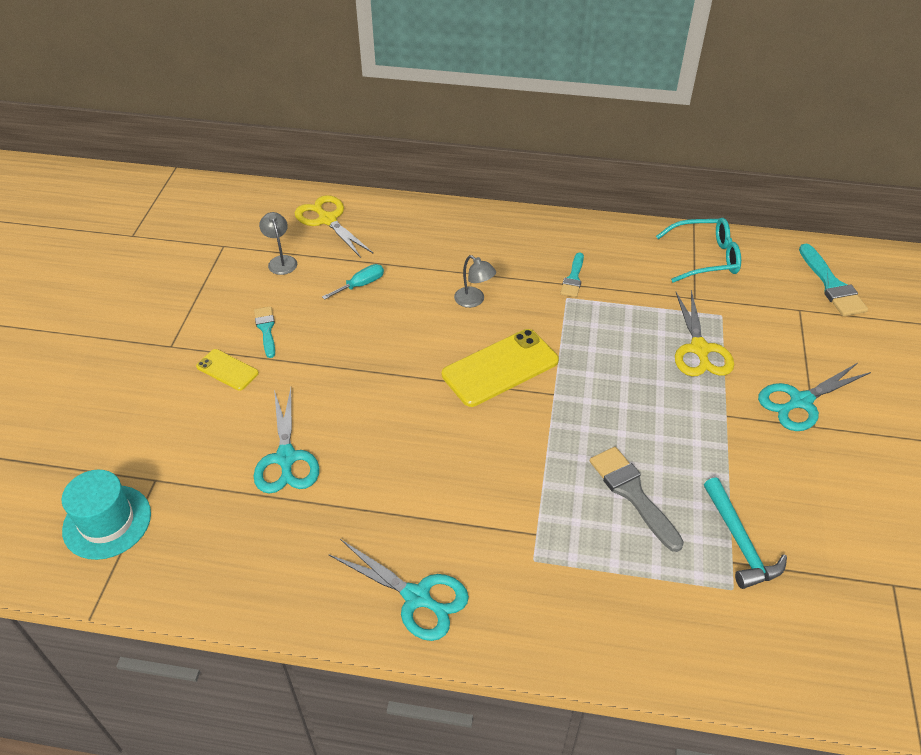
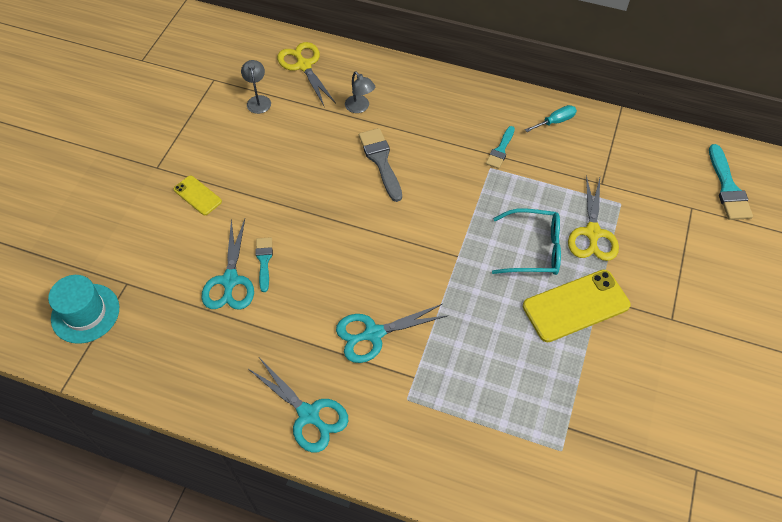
camera: 10 degrees right, 10 degrees up
(266, 329) = (235, 163): turquoise brush -> turquoise brush (264, 261)
(361, 285) = (319, 132): turquoise screwdriver -> turquoise screwdriver (555, 121)
(474, 300) = (411, 160): grey lamp -> grey lamp (360, 107)
(500, 368) = (418, 226): yellow phone -> yellow phone (576, 306)
(632, 493) = (501, 355): grey brush -> grey brush (380, 160)
(705, 257) = (622, 145): turquoise glasses -> turquoise glasses (534, 249)
(739, 542) = (578, 412): turquoise hammer -> none
(801, 401) = (667, 294): turquoise scissors -> turquoise scissors (374, 334)

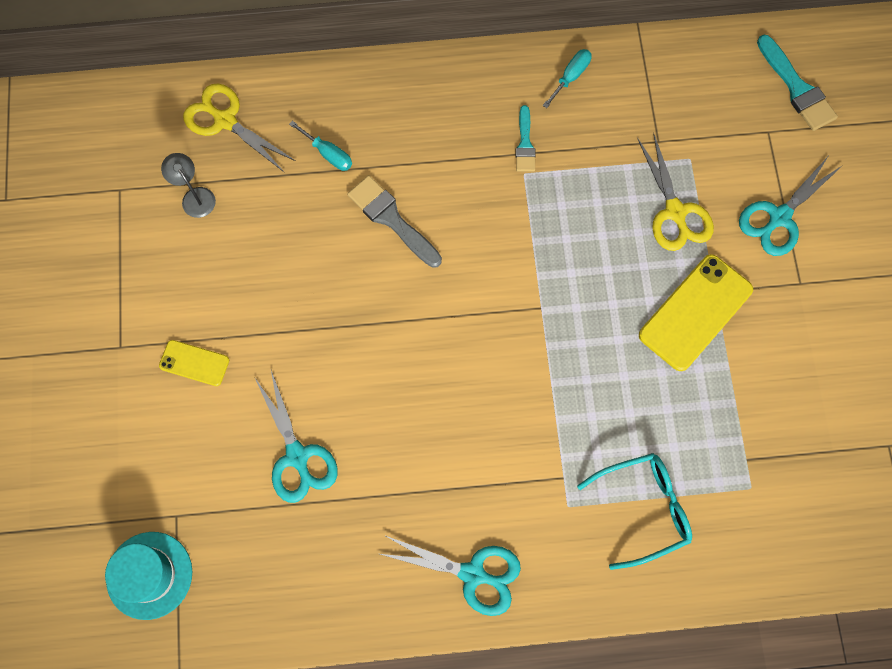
camera: 25 degrees left, 15 degrees up
(264, 261) = (323, 413): turquoise brush -> none
(360, 107) = (328, 154): grey lamp -> turquoise screwdriver
(374, 334) = (495, 446): turquoise scissors -> turquoise scissors (779, 217)
(534, 249) = (620, 261): turquoise glasses -> turquoise glasses (643, 508)

